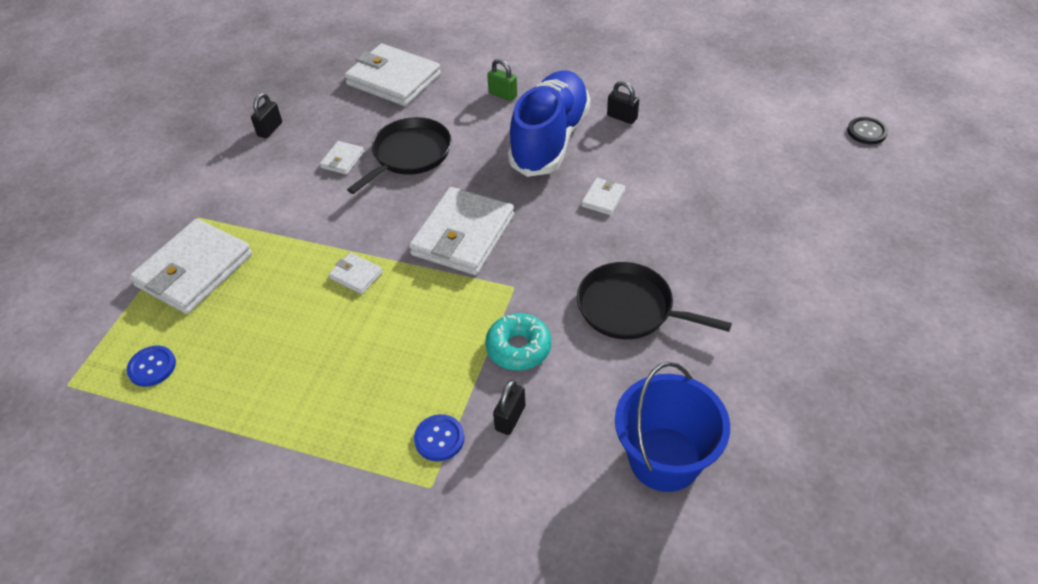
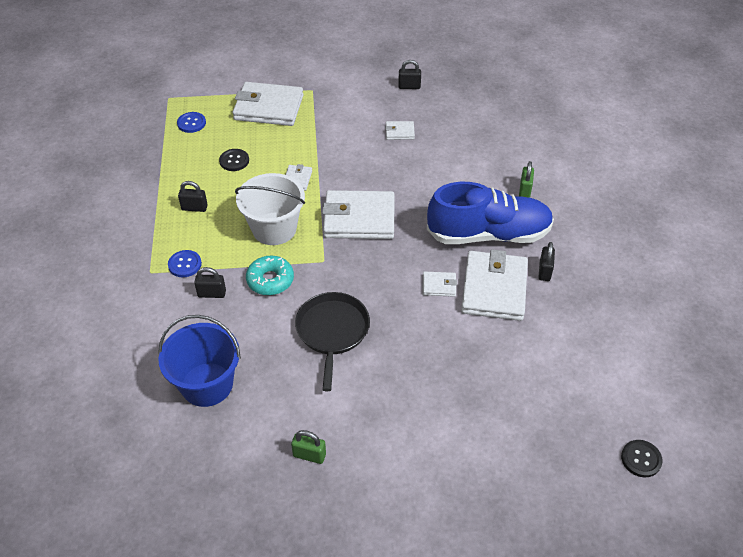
camera: 65 degrees right, 0 degrees up
(272, 334) = (234, 161): none -> black button
(335, 402) = (194, 208): none -> black padlock
(393, 79) = (501, 125): white wallet -> white wallet (494, 289)
(409, 154) = (424, 163): black pan -> none
(430, 321) = (274, 228): none -> white bucket
(803, 377) = (309, 455): none -> green padlock

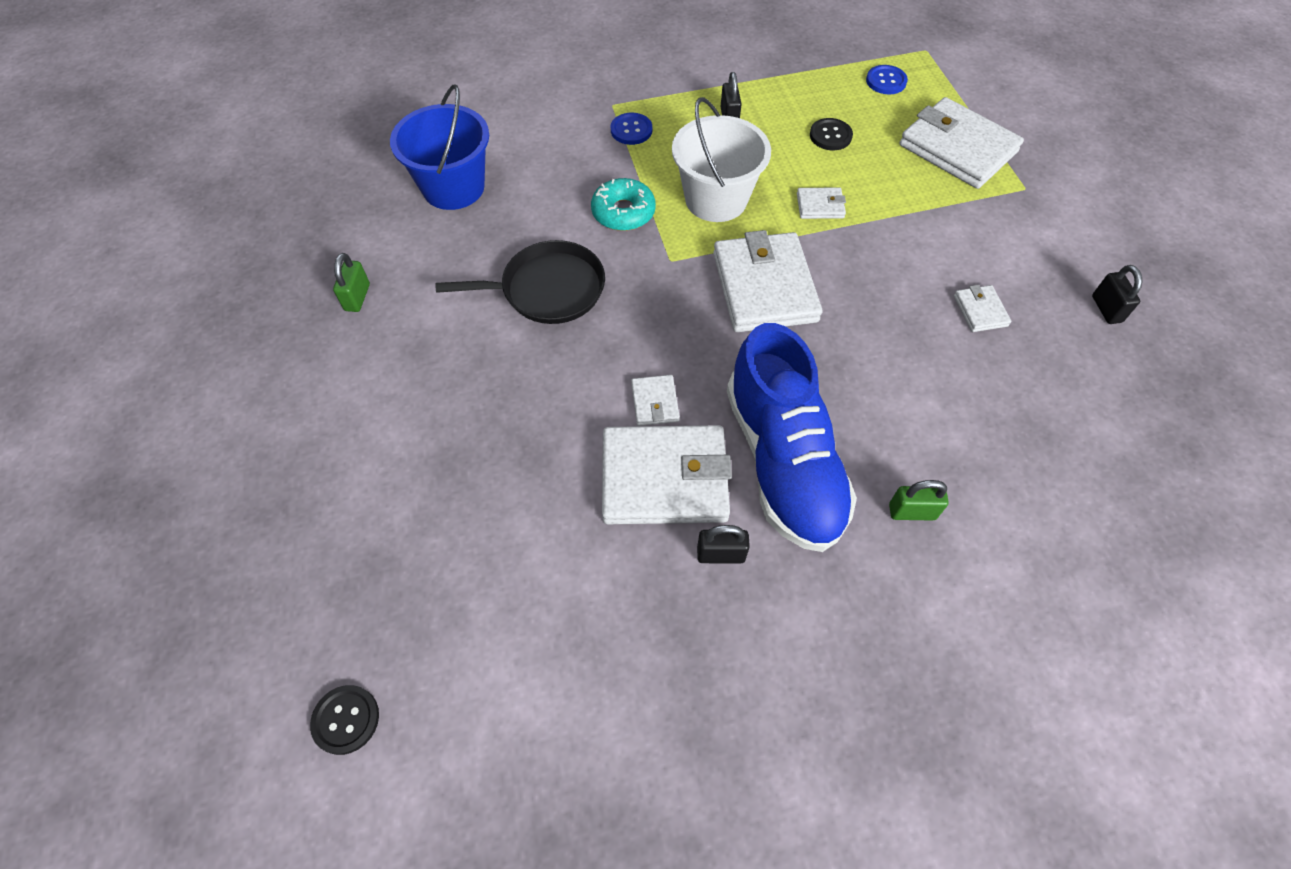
camera: 80 degrees right, 10 degrees up
(212, 293) = (590, 163): black padlock -> none
(268, 108) = (957, 148): white wallet -> white wallet turned 45 degrees counterclockwise

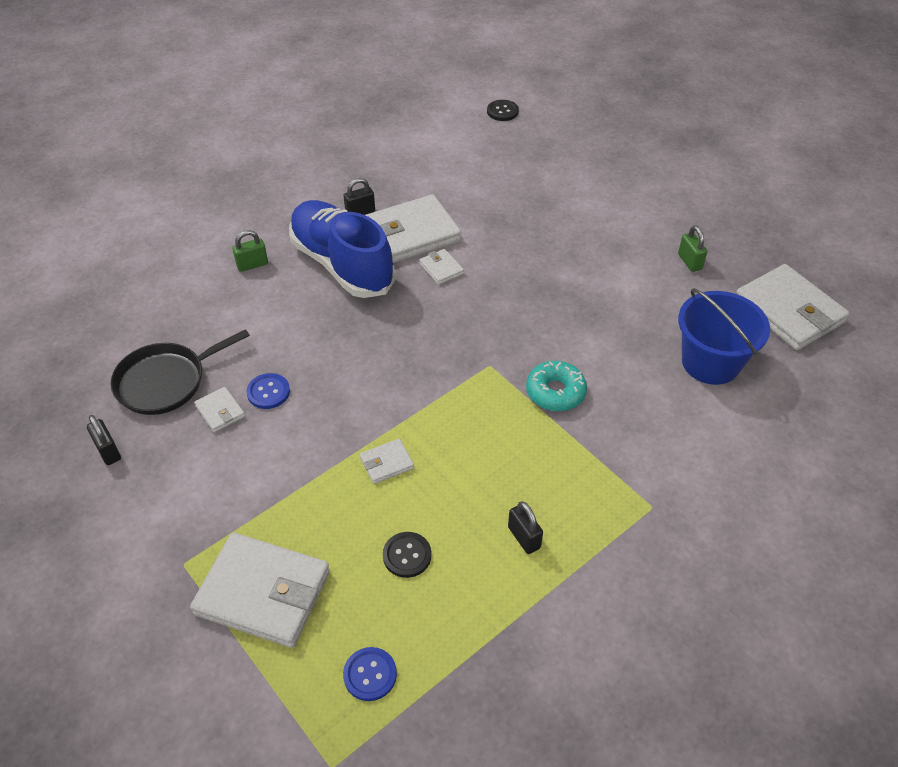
camera: 155 degrees right, 10 degrees down
(547, 289) = (566, 311): black pan -> black pan (165, 381)
(631, 130) = (610, 481): blue button -> blue button (268, 392)
(716, 199) = (484, 434): white bucket -> none
(764, 287) = (404, 370): white wallet -> white wallet (789, 311)

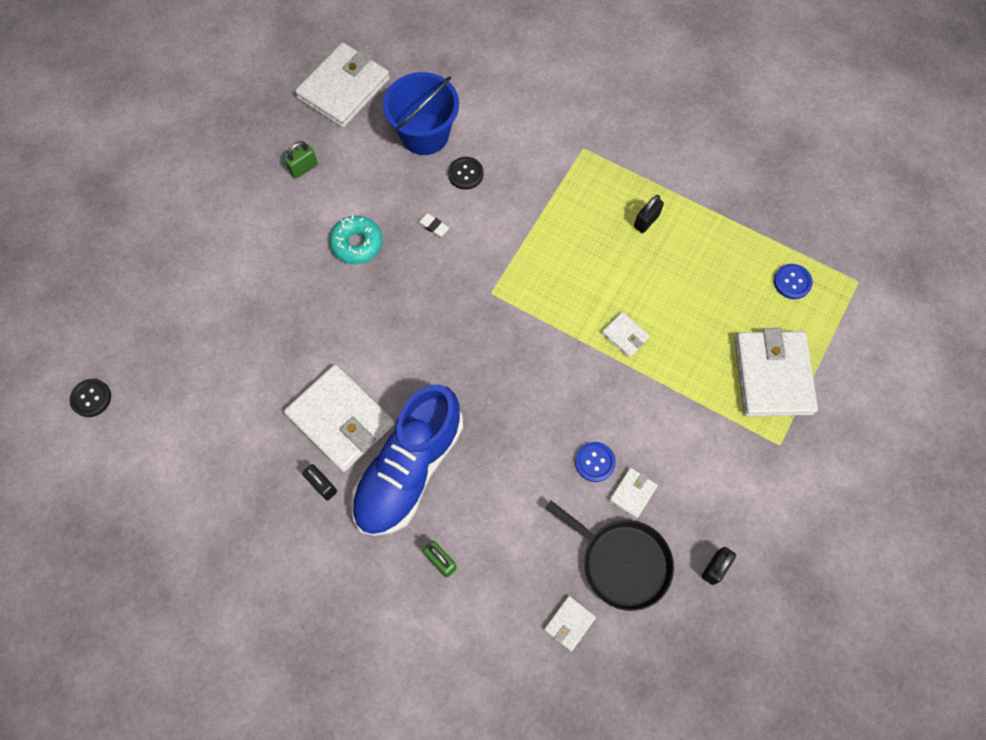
camera: 110 degrees left, 20 degrees up
(407, 555) = (697, 291): black button -> black button (465, 174)
(441, 269) = (383, 373): white wallet -> white wallet (569, 623)
(555, 392) = (501, 235): turquoise donut -> turquoise donut (357, 244)
(587, 340) = (433, 226): none -> white eraser

